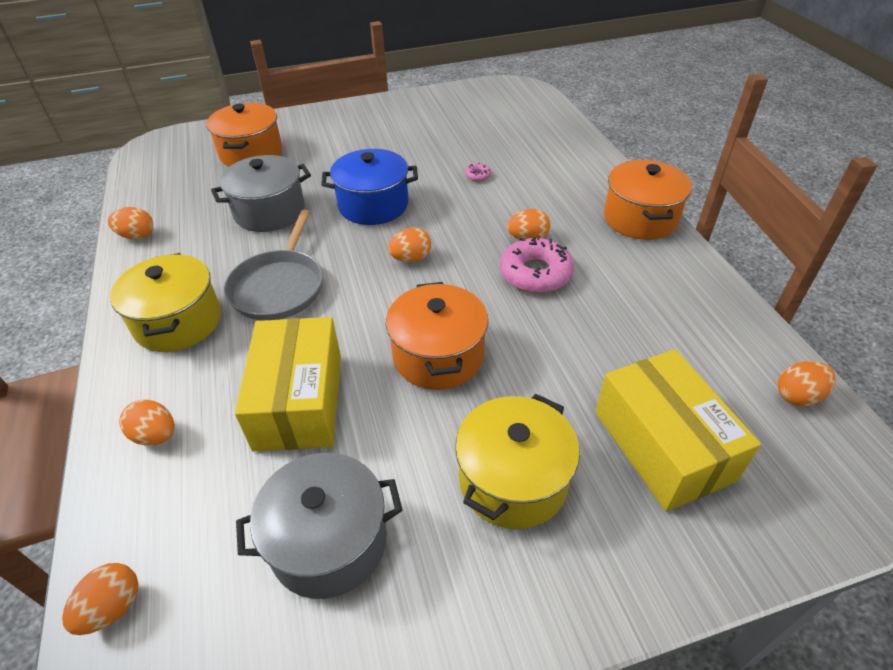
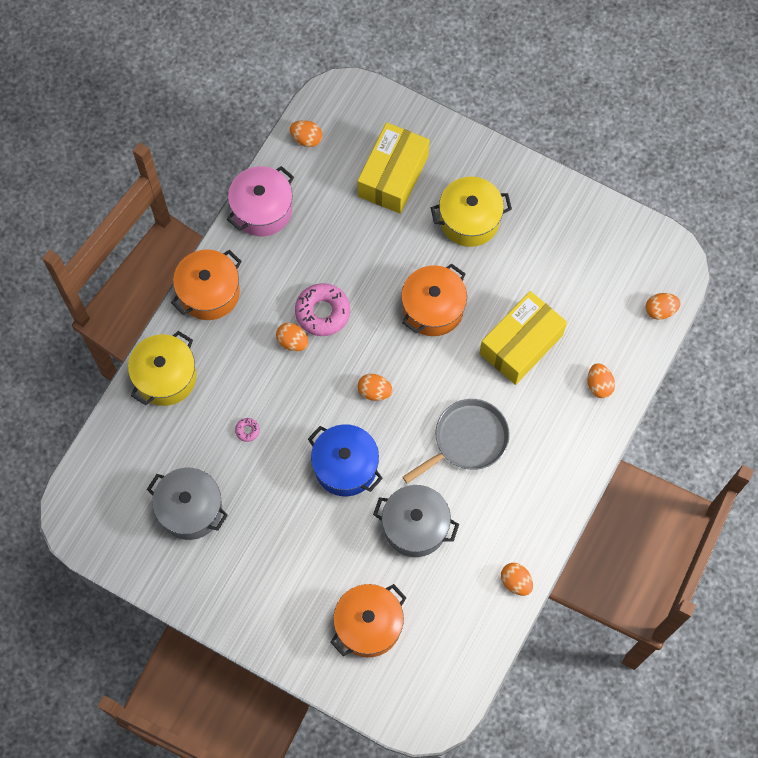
camera: 135 degrees left, 25 degrees up
(178, 322) = (541, 462): yellow pot -> yellow pot (165, 377)
(329, 542) = (563, 263): grey pot -> grey pot (190, 509)
(711, 300) = (262, 210): none -> pink pot

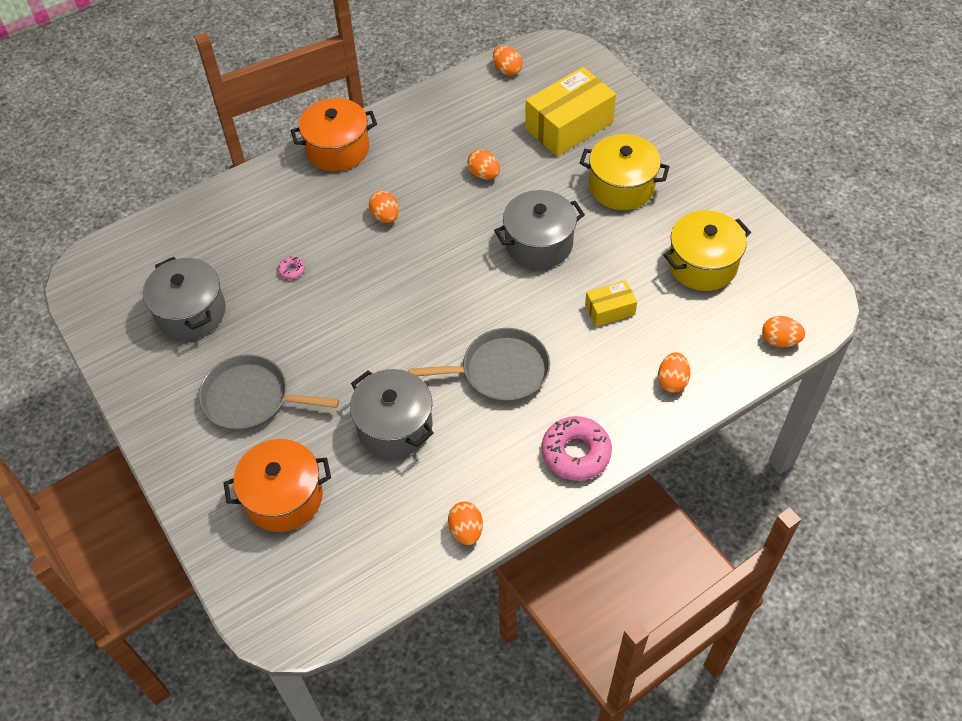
camera: 30 degrees right, 15 degrees down
(165, 377) = (250, 197): yellow pot -> yellow pot (702, 264)
(262, 210) = (430, 106): pink pot -> none
(290, 559) = (251, 398): none -> grey pan
(322, 312) = (430, 204): pink donut -> pink donut (576, 453)
(345, 466) = (362, 341): blue pot -> none
(374, 391) = (435, 289): orange egg -> orange egg (484, 174)
(433, 308) = (538, 243): orange pot -> grey pot
(521, 344) = (610, 310): yellow box -> yellow box, size x0.51

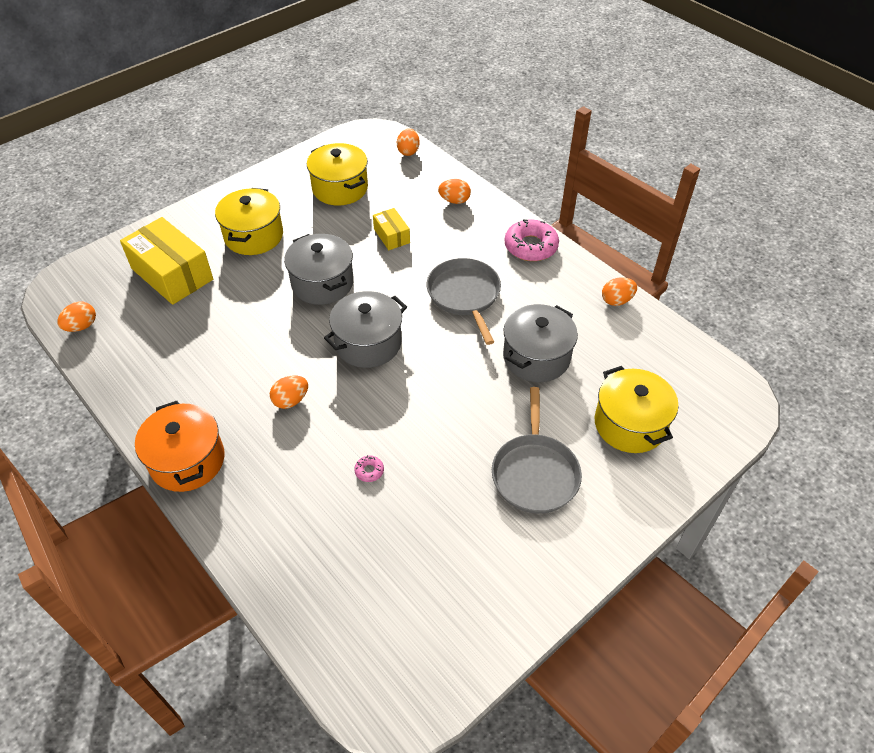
camera: 100 degrees left, 5 degrees down
(191, 312) = (438, 558): grey pot -> grey pot (368, 343)
(284, 497) = (630, 424): orange pot -> yellow pot
(484, 174) = (234, 329): orange egg -> none

